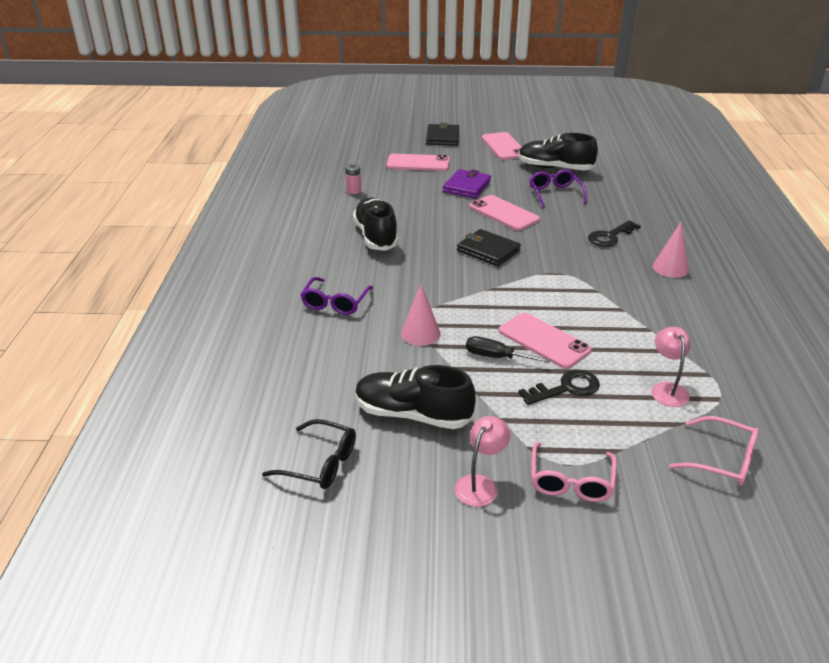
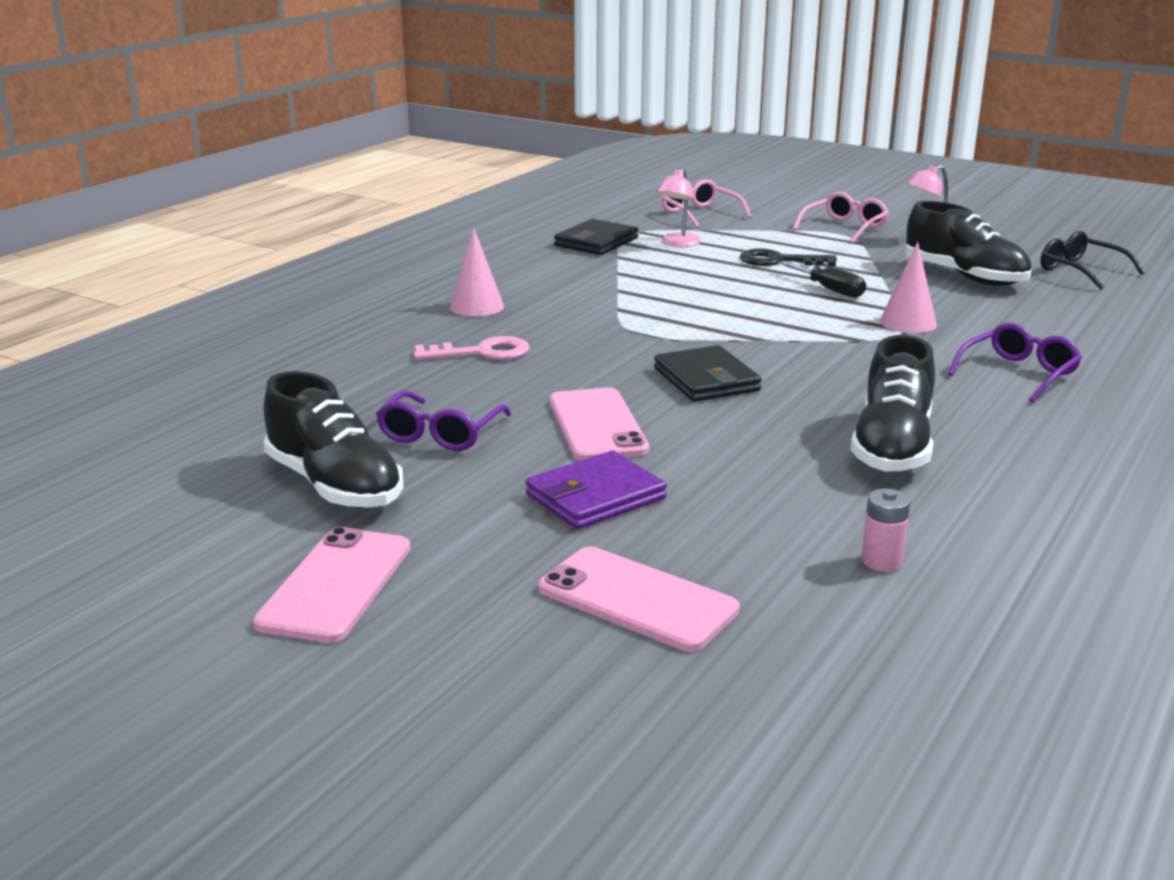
camera: 150 degrees left, 10 degrees down
(442, 137) = (450, 683): black wallet -> black wallet (596, 242)
(544, 340) = (755, 289): pink phone -> none
(610, 236) = (481, 352): black key -> pink key

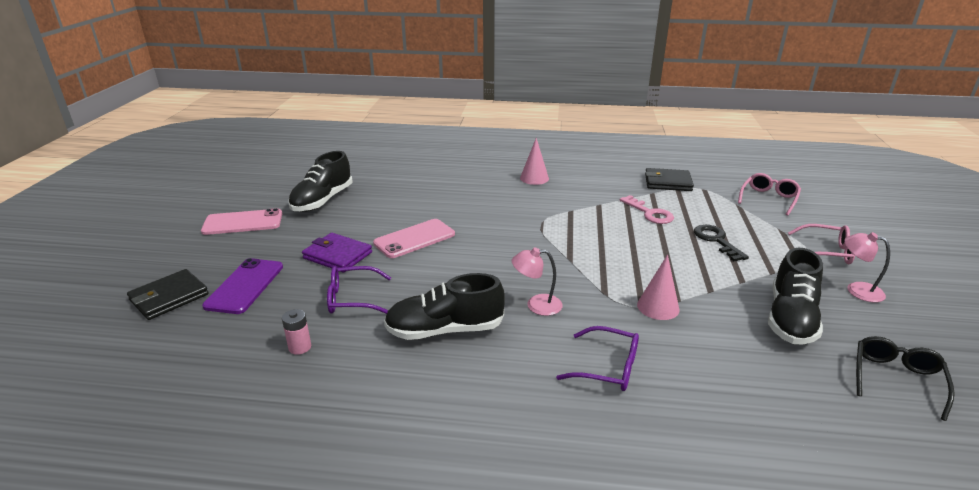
camera: 65 degrees right, 5 degrees up
(440, 434) = (382, 207): purple glasses -> purple glasses (352, 298)
(481, 352) = (478, 193): pink key -> pink key (649, 213)
(637, 599) = (245, 286): pink phone -> purple phone
(677, 243) = (700, 204): pink lamp -> pink lamp (536, 305)
(706, 379) = (494, 255): black wallet -> black wallet (169, 297)
(829, 290) = (684, 267): black screwdriver -> none

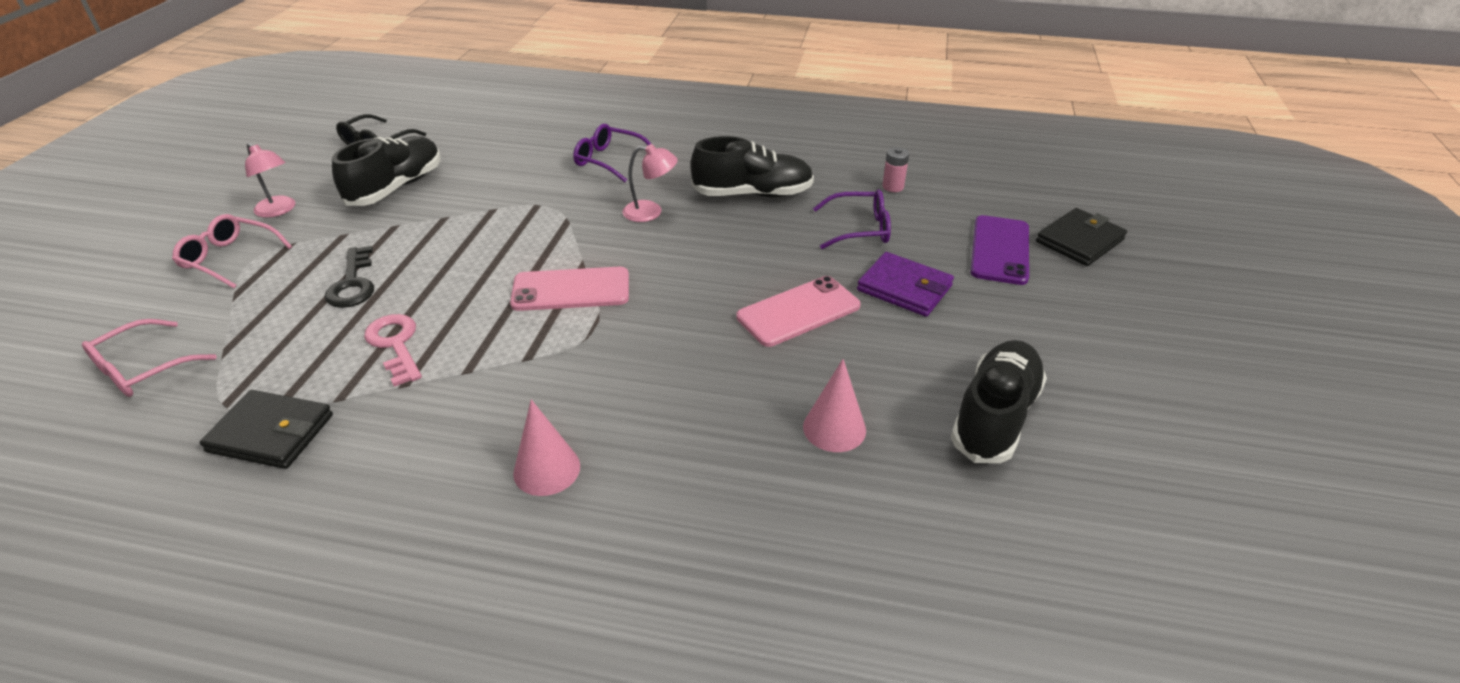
camera: 175 degrees left, 10 degrees up
(243, 222) = (1102, 363): pink phone -> pink phone (571, 290)
(658, 307) = (520, 204): pink cone -> pink cone (834, 428)

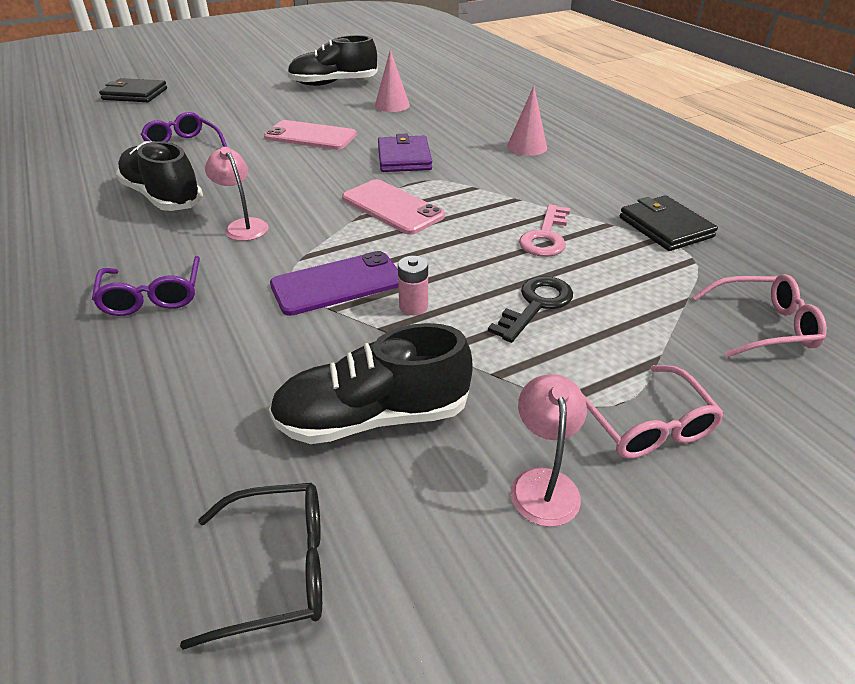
camera: 130 degrees left, 0 degrees up
(893, 187) = (99, 153): pink battery -> pink battery (413, 306)
(904, 288) = (247, 119): purple wallet -> purple wallet (404, 158)
(1000, 250) = (169, 108): purple phone -> purple phone (337, 283)

